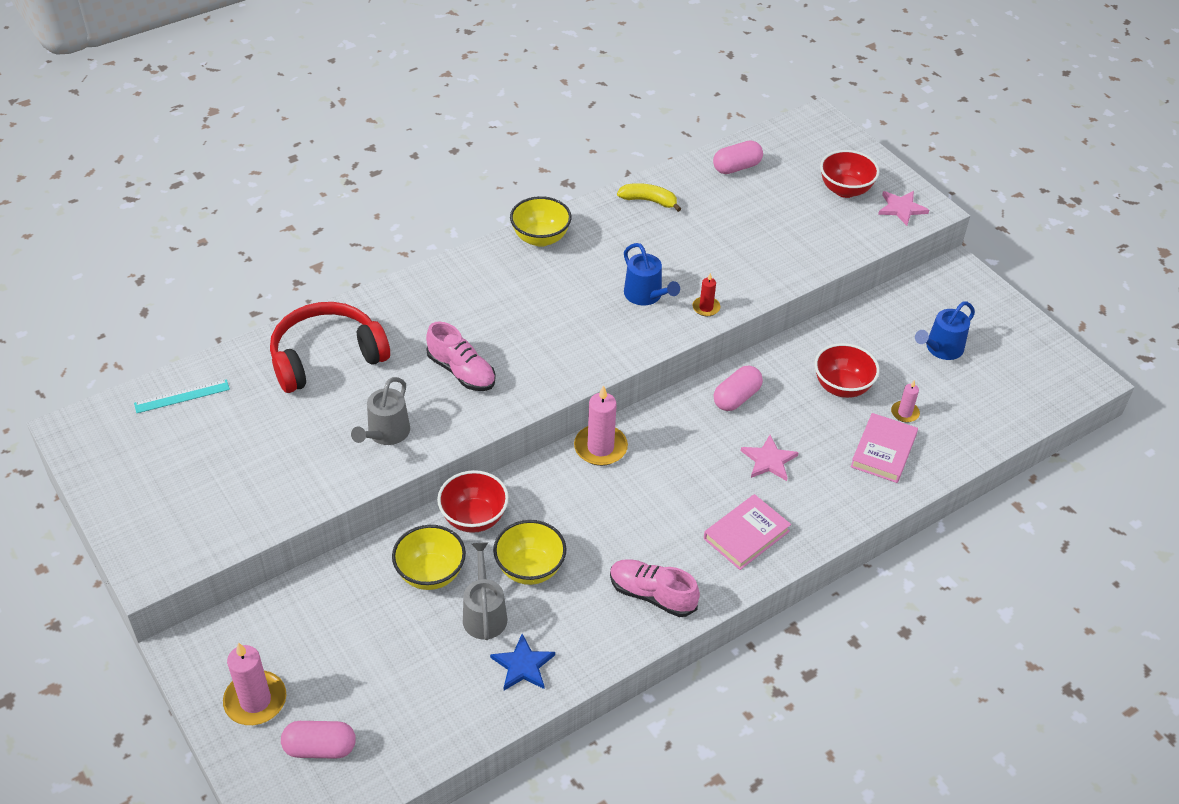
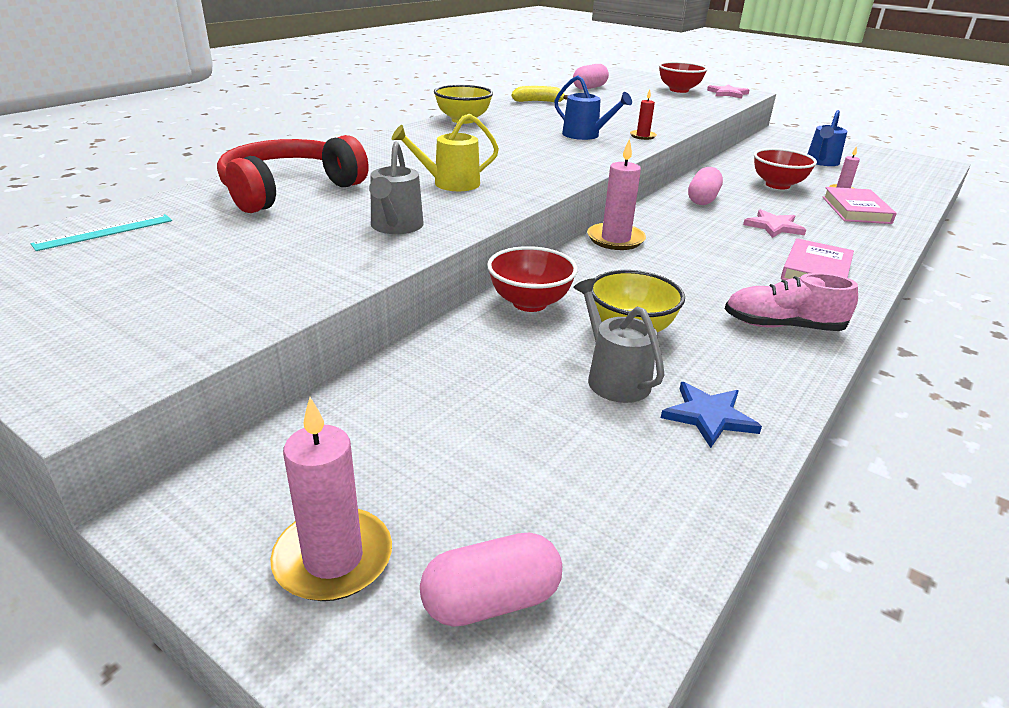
camera: 20 degrees left, 15 degrees down
(430, 574) = (515, 355): yellow bowl -> none
(461, 372) = (450, 183): pink shoe -> yellow watering can

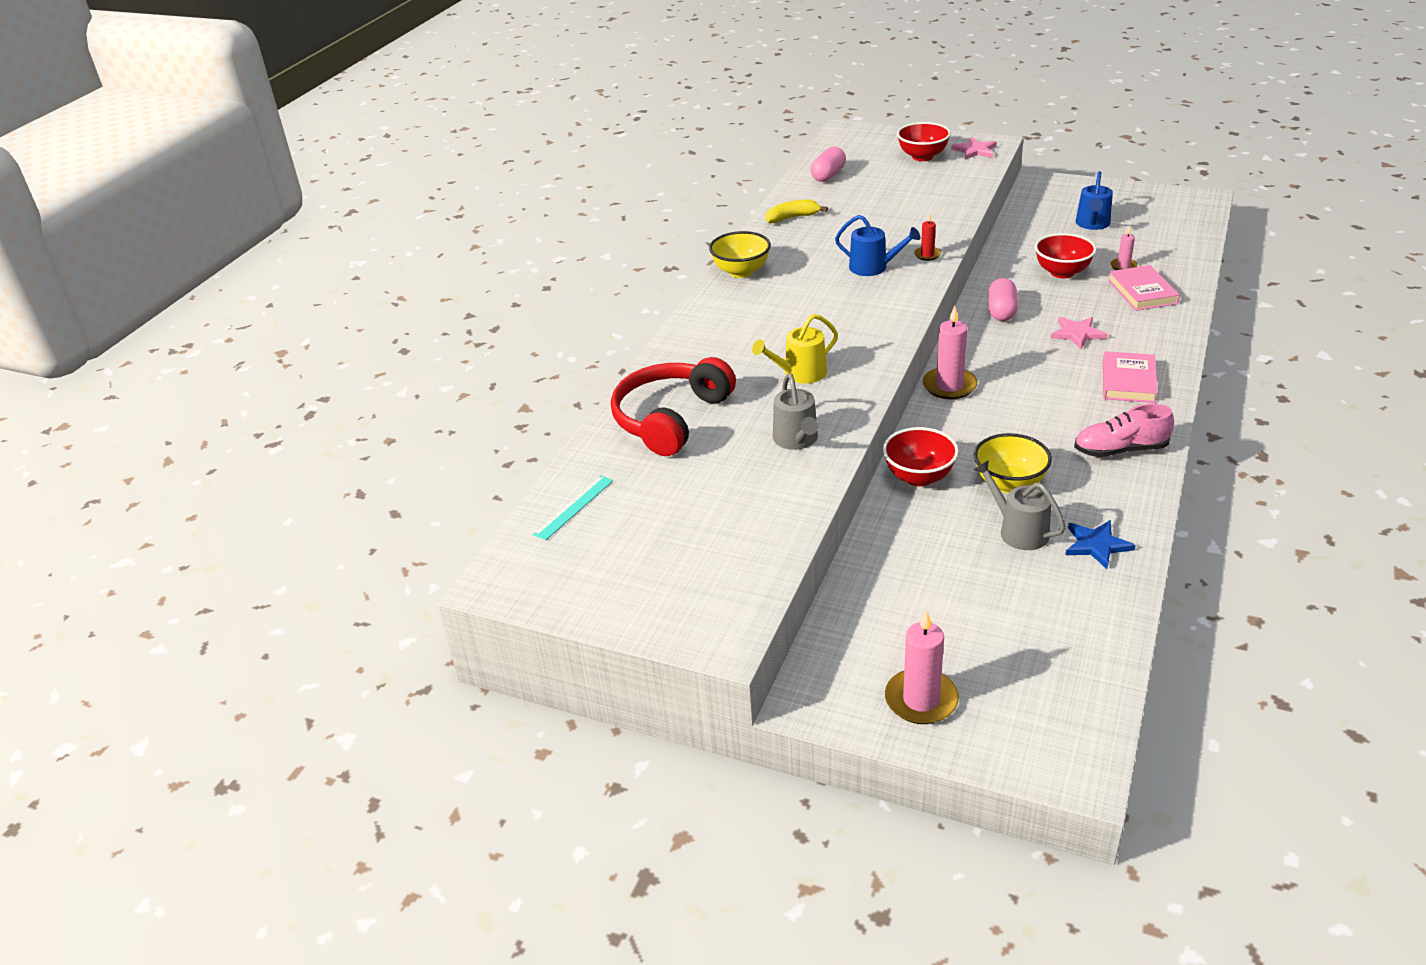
camera: 10 degrees left, 5 degrees up
(491, 601) = (1025, 697): pink capsule -> none

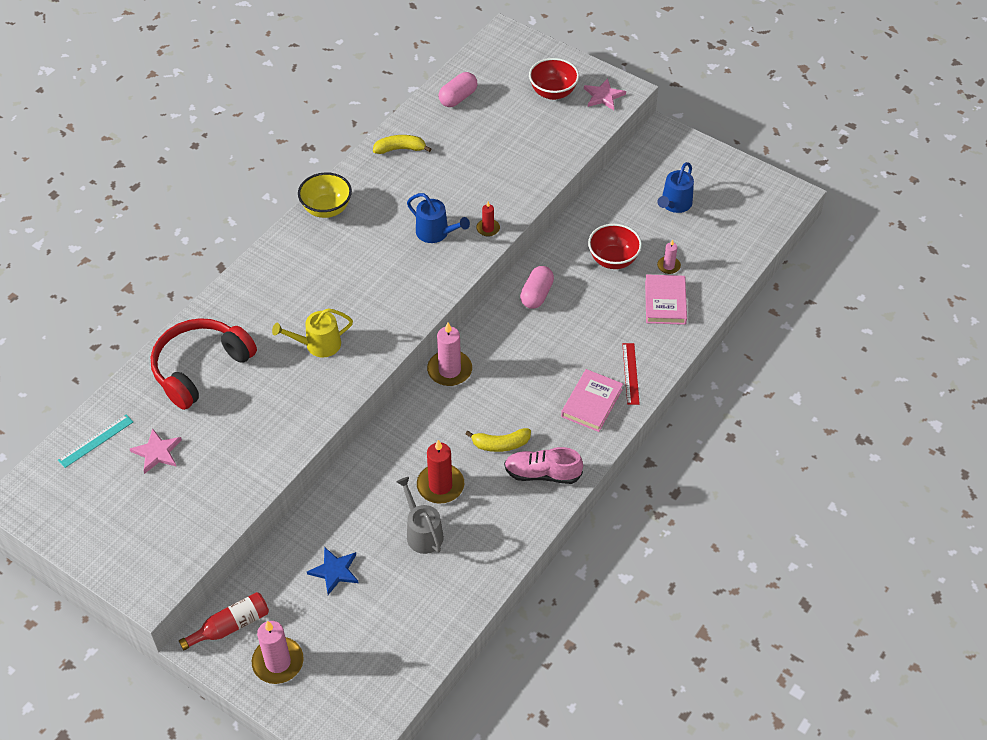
camera: 10 degrees right, 15 degrees up
(797, 440) = (283, 416): grey watering can -> none
(834, 675) = (230, 626): none -> red bottle
(919, 477) = (377, 460): red bowl -> none
(1009, 484) = (440, 485): yellow bowl -> red candle
(1053, 435) = (500, 444): none -> yellow banana
(1077, 334) = (583, 338): pink star -> pink star (157, 452)
(1096, 545) = (470, 561): blue star -> blue star (335, 571)
(1151, 351) = (630, 373): none -> red ruler

